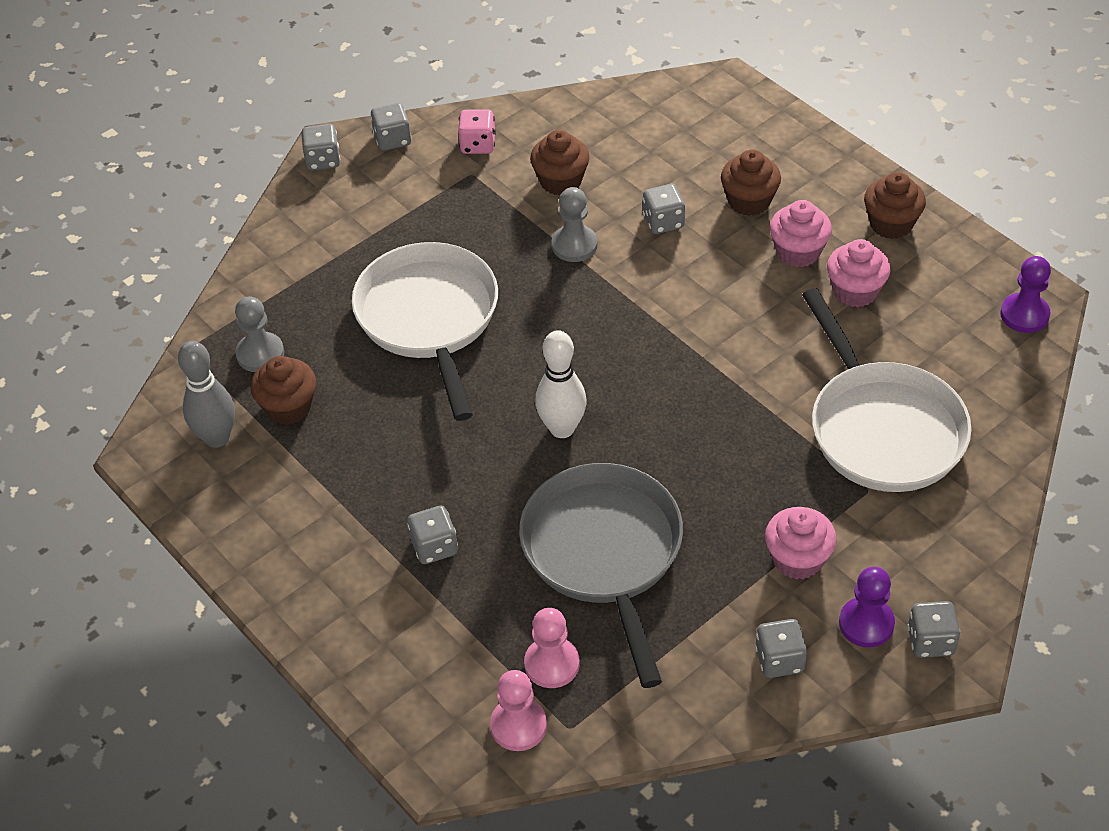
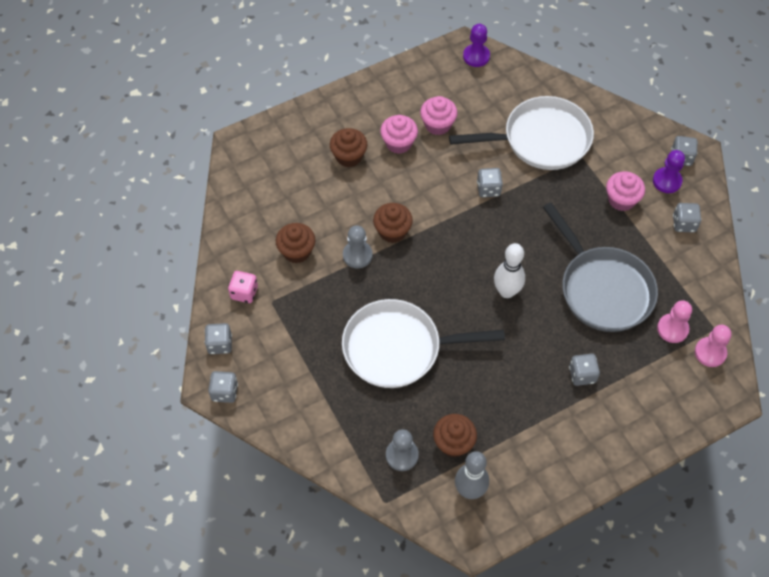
camera: 80 degrees left, 10 degrees up
(604, 554) = (602, 288): grey pan -> grey pan turned 120 degrees counterclockwise
(663, 222) = (352, 204): grey dice -> grey dice (488, 189)
(891, 224) = (390, 94): brown cupcake -> brown cupcake (392, 231)

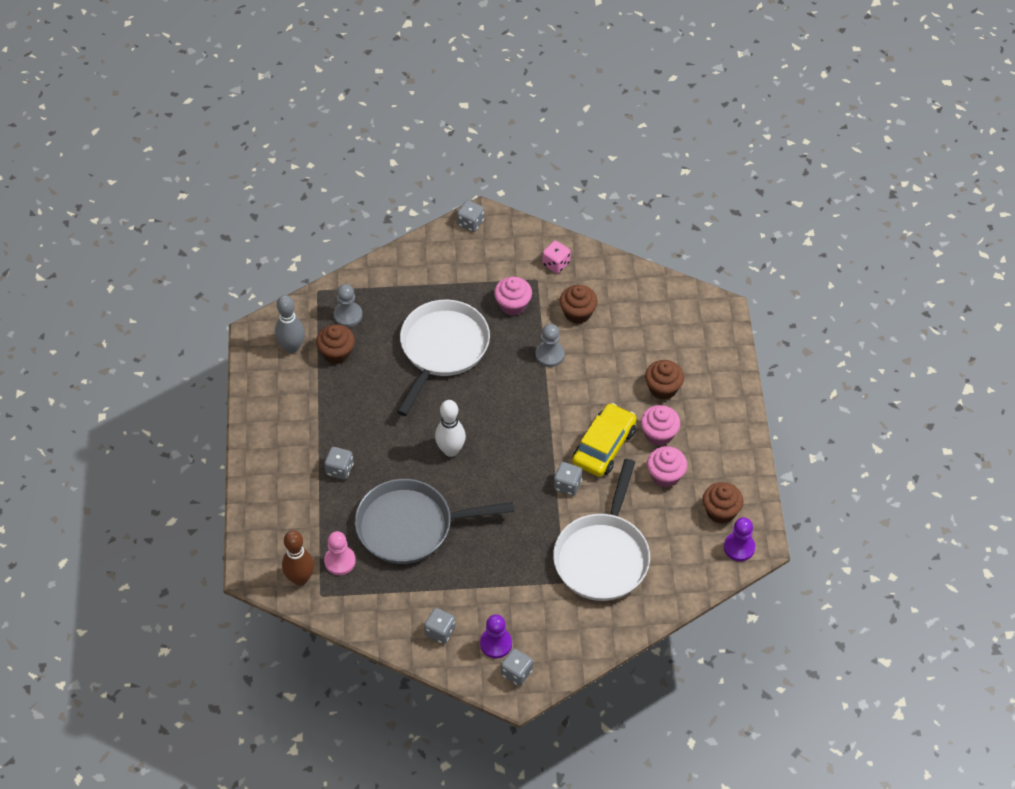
camera: 115 degrees right, 5 degrees down
(220, 344) = (515, 233): grey dice -> none
(392, 231) = (561, 390): brown cupcake -> brown cupcake (720, 511)
(434, 177) = (604, 446): none -> yellow car
(621, 200) = (496, 591): pink cupcake -> pink cupcake (513, 305)
(710, 352) = (300, 578): pink pawn -> brown bowling pin

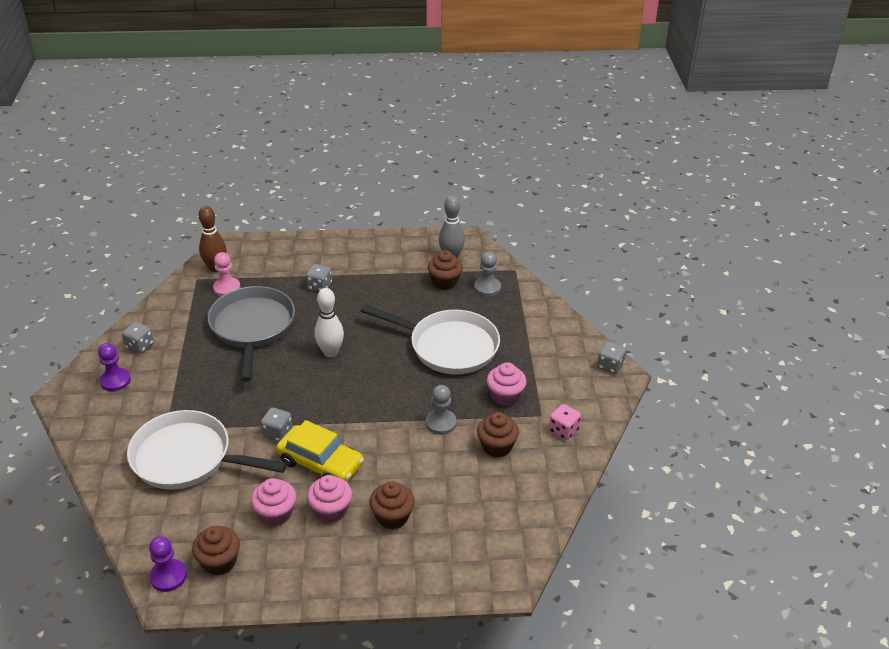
camera: 90 degrees right, 15 degrees down
(516, 673) = (80, 394): grey dice -> none

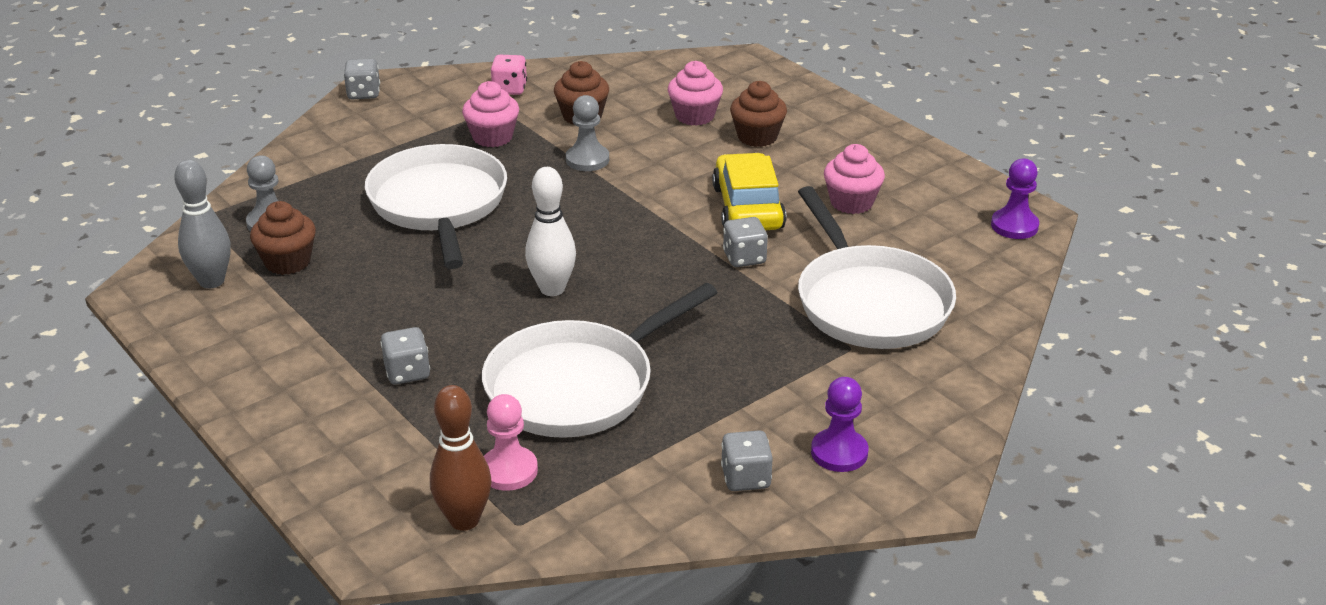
camera: 125 degrees left, 5 degrees down
(219, 562) = (953, 206): brown cupcake -> none
(252, 328) = (578, 385): grey pan -> white pan
(331, 510) = (799, 173): pink cupcake -> pink cupcake (694, 116)

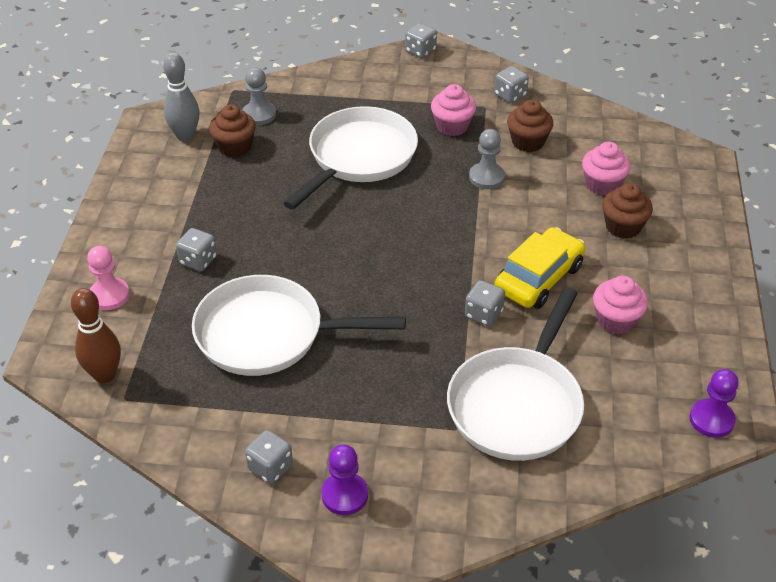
camera: 45 degrees right, 10 degrees up
(509, 89) = (510, 95): pink dice -> grey dice
(509, 470) = (163, 361): pink pawn -> pink pawn (109, 295)
(552, 289) = (342, 258): white bowling pin -> none

